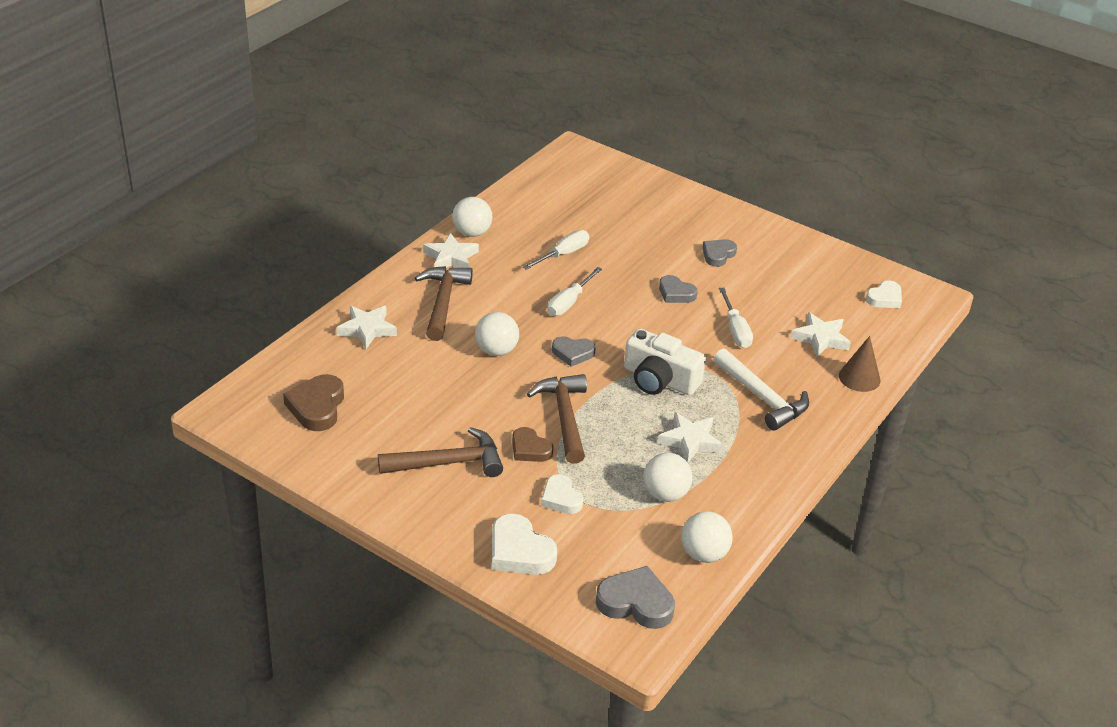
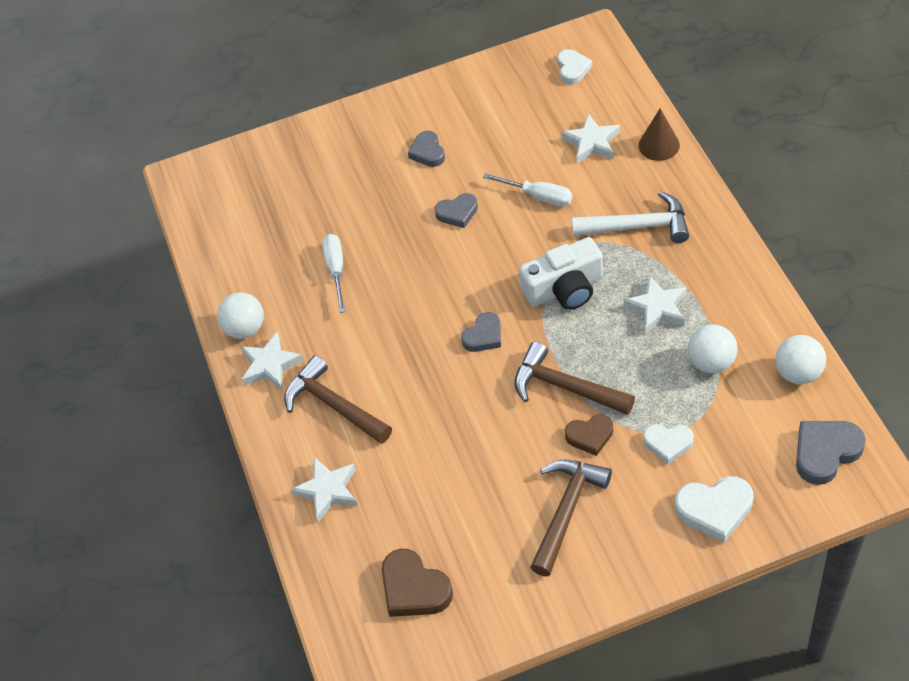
camera: 45 degrees left, 15 degrees up
(496, 351) = (437, 395): white ball -> none
(569, 302) = (410, 302): white screwdriver -> none

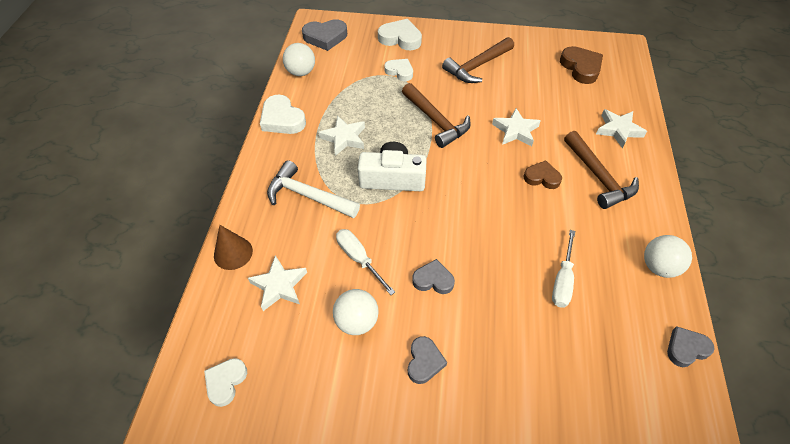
camera: 160 degrees left, 0 degrees up
(270, 365) = (642, 226): white star -> white star (515, 131)
(483, 336) = (469, 173): grey heart -> grey heart (686, 348)
(590, 436) = (439, 92): brown heart -> brown heart (542, 177)
(711, 362) = (341, 97): white ball -> white ball (357, 321)
(752, 295) = (282, 119): none -> white heart

